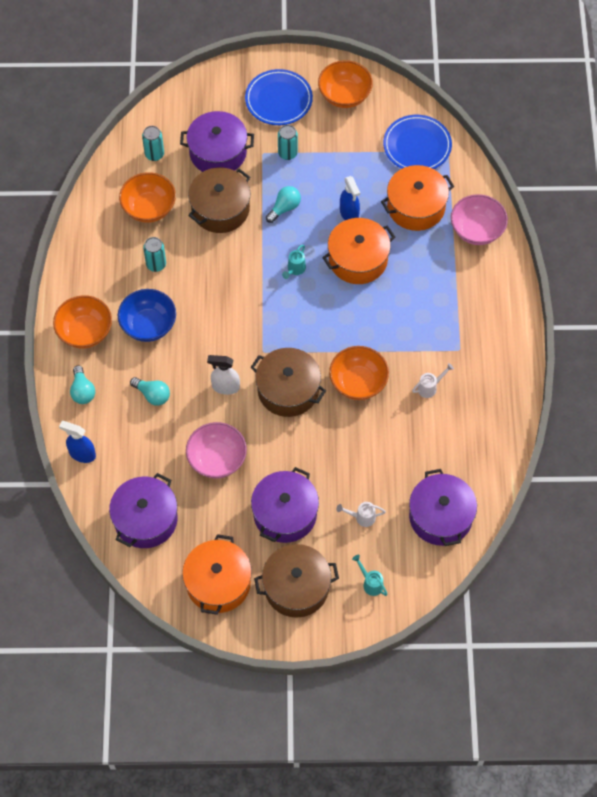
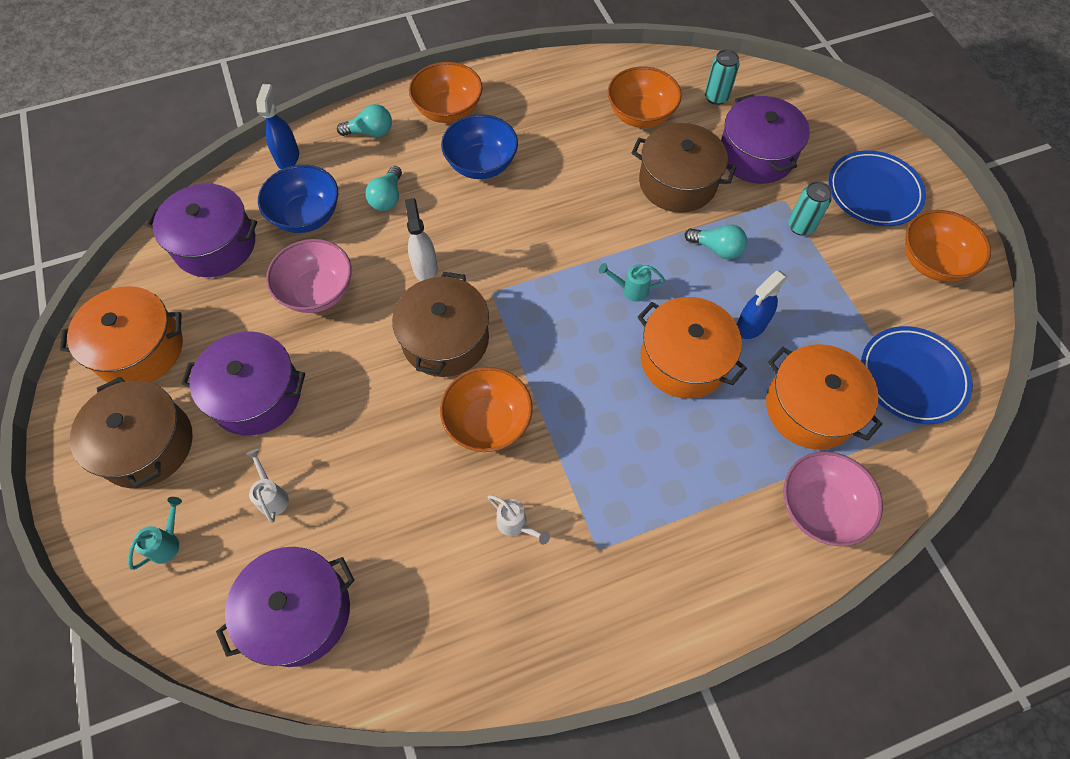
camera: 70 degrees right, 0 degrees up
(82, 391) = (370, 132): turquoise light bulb -> turquoise light bulb turned 150 degrees counterclockwise
(145, 452) = (307, 215): none -> blue bowl
(156, 264) = (567, 145): turquoise can -> none

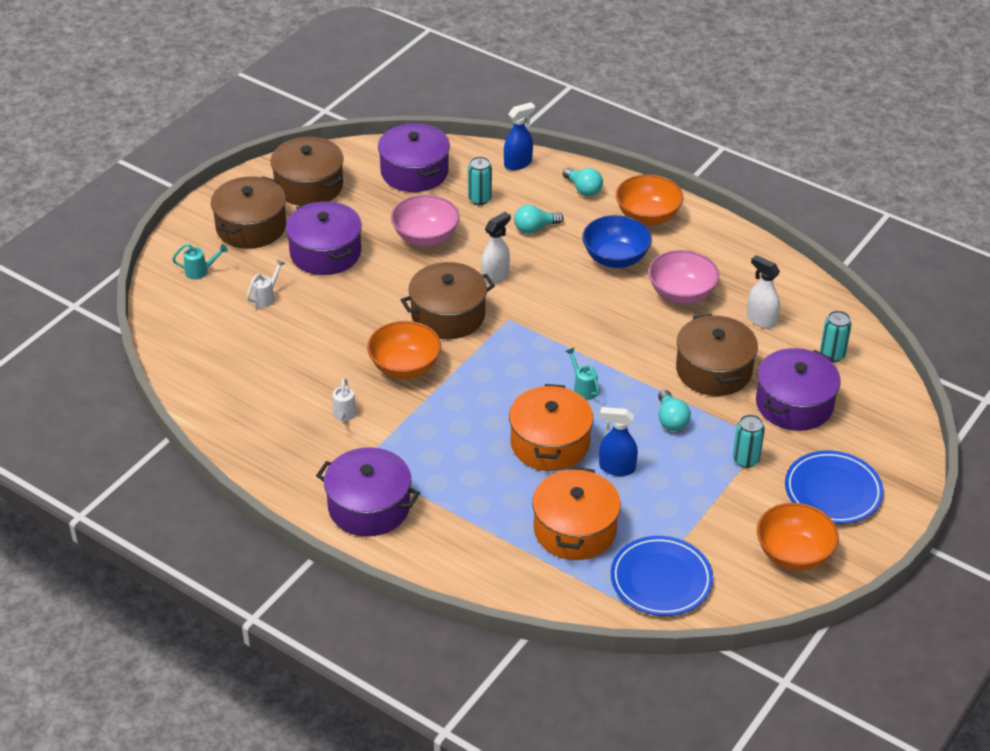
camera: 55 degrees right, 20 degrees down
(139, 349) = (309, 186): orange pot -> brown pot
(299, 612) = (206, 349): purple pot -> purple pot (369, 507)
(307, 215) = (479, 199): blue bowl -> turquoise can
(640, 115) = (761, 320): orange bowl -> white spray bottle
(819, 508) = (493, 565): pink bowl -> pink bowl (681, 294)

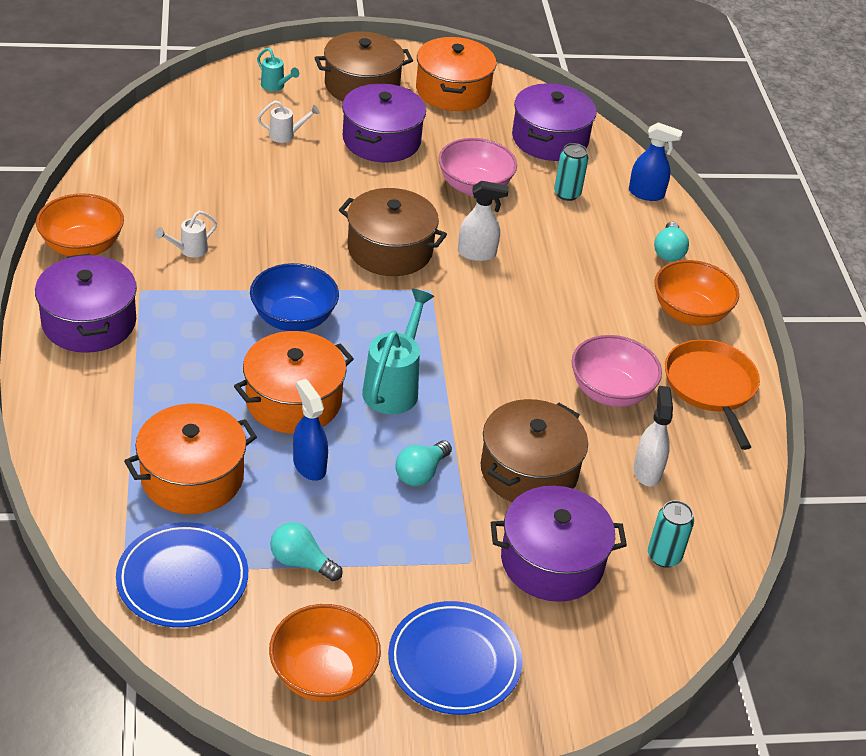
camera: 45 degrees right, 0 degrees up
(309, 186) = (453, 91): brown pot -> orange pot
(405, 367) = (292, 256): orange bowl -> orange bowl (82, 246)
(535, 228) = (574, 247): turquoise light bulb -> turquoise light bulb (301, 562)
(583, 388) = (394, 386): turquoise watering can -> turquoise watering can, size x1.91
(615, 258) = (602, 320): blue bowl -> blue bowl (293, 318)
(719, 249) = (711, 387): none -> orange pan
(746, 460) = (425, 562): turquoise can -> none

